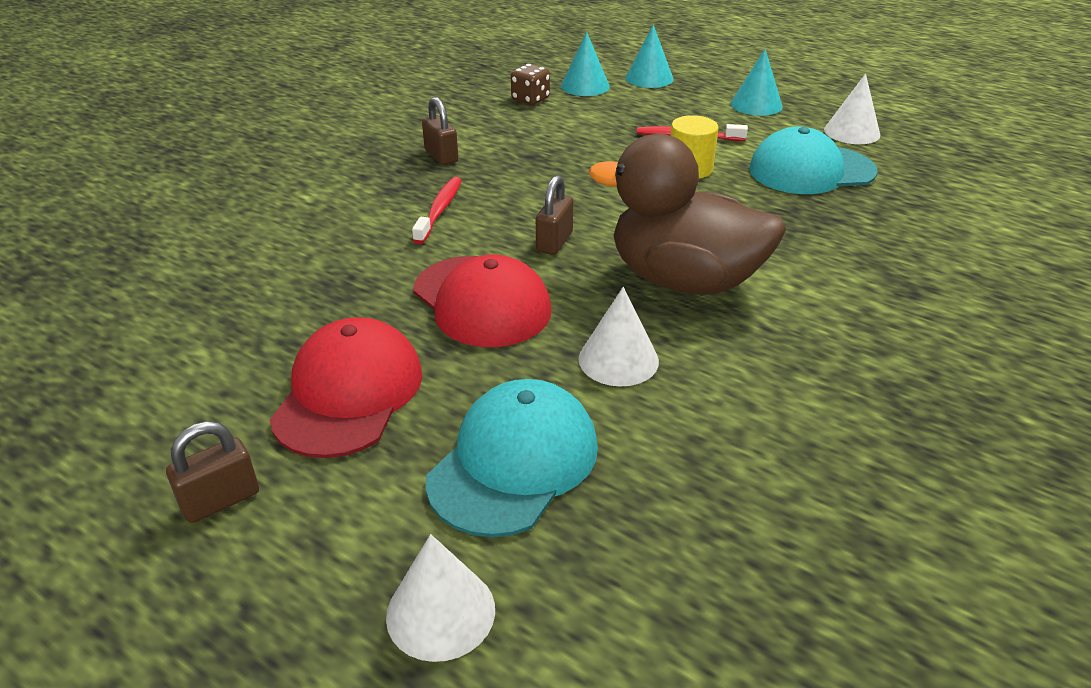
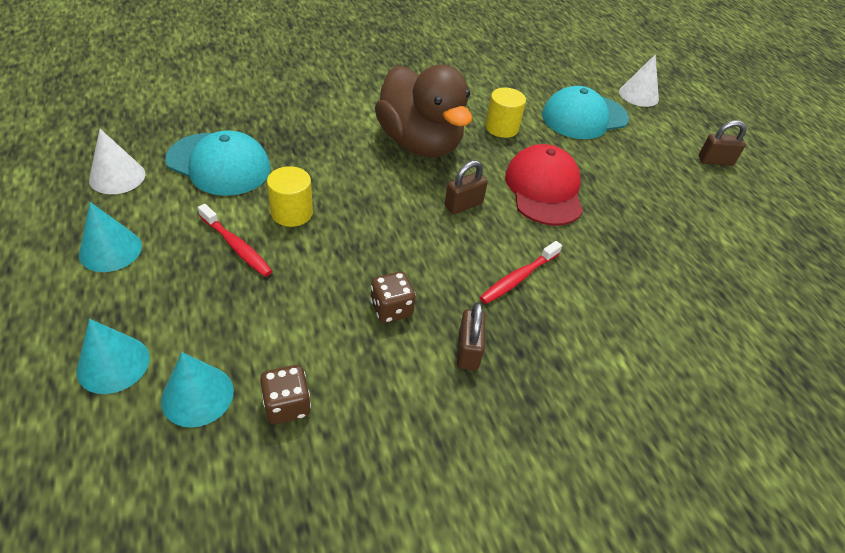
camera: 150 degrees left, 10 degrees up
(349, 393) = (645, 176): red cap -> none
(524, 153) = (391, 309): none -> brown dice
(618, 360) = (501, 128): white cone -> yellow cylinder

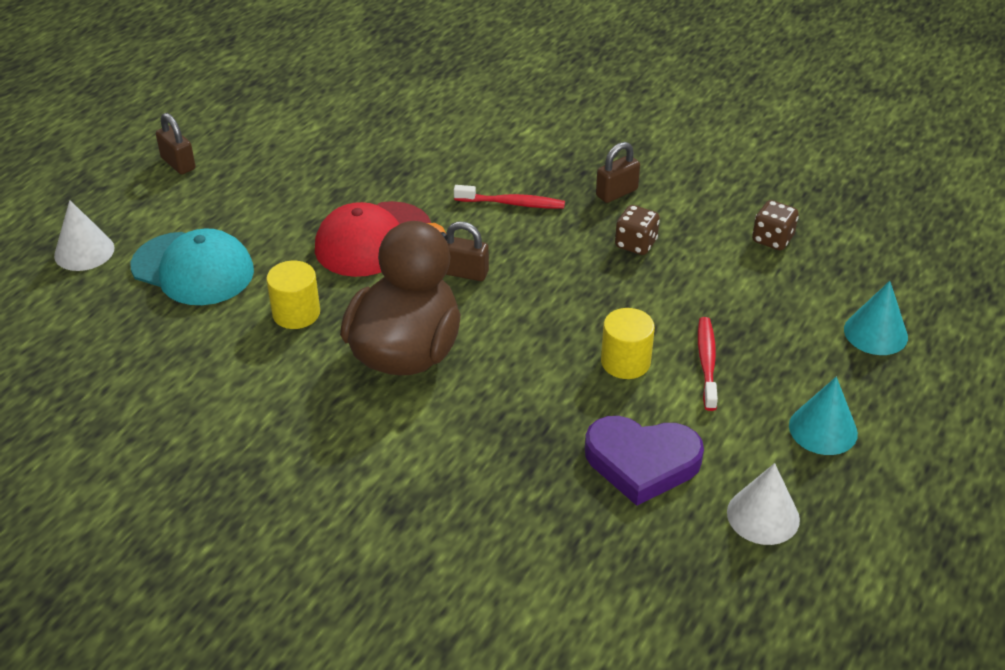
camera: 125 degrees left, 5 degrees down
(197, 395) = (828, 279): turquoise cone -> none
(219, 164) = (642, 462): turquoise cap -> purple heart

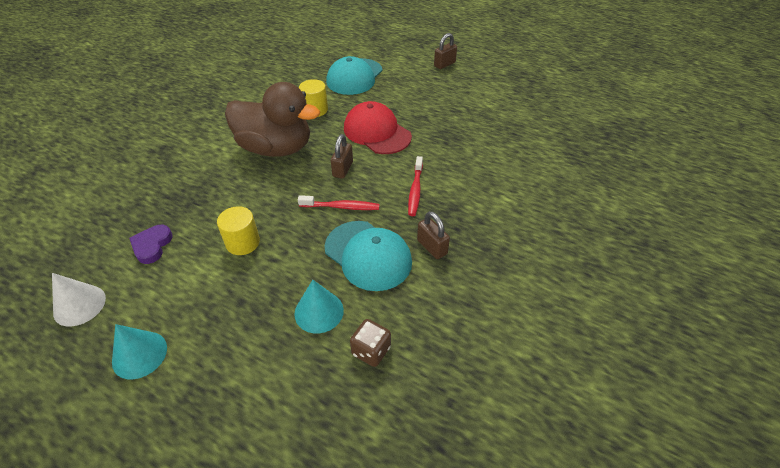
camera: 90 degrees right, 5 degrees up
(84, 251) = (370, 47): white cone -> none
(636, 244) = (368, 255): brown dice -> turquoise cap
(642, 462) = (152, 245): purple heart -> purple heart, size x0.61
(707, 362) = (230, 288): red toothbrush -> red toothbrush (341, 207)
(875, 333) = (234, 417): turquoise cone -> turquoise cone (319, 311)

